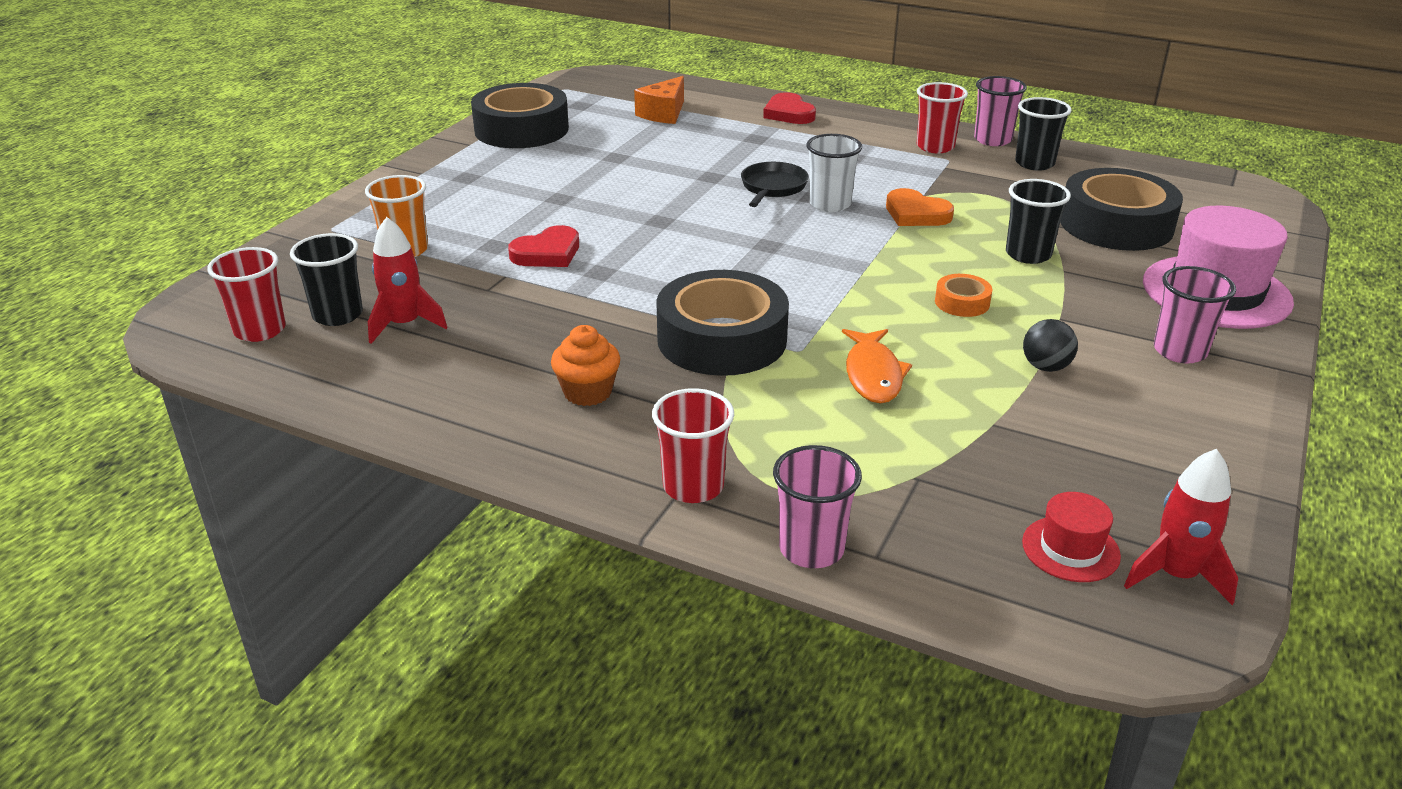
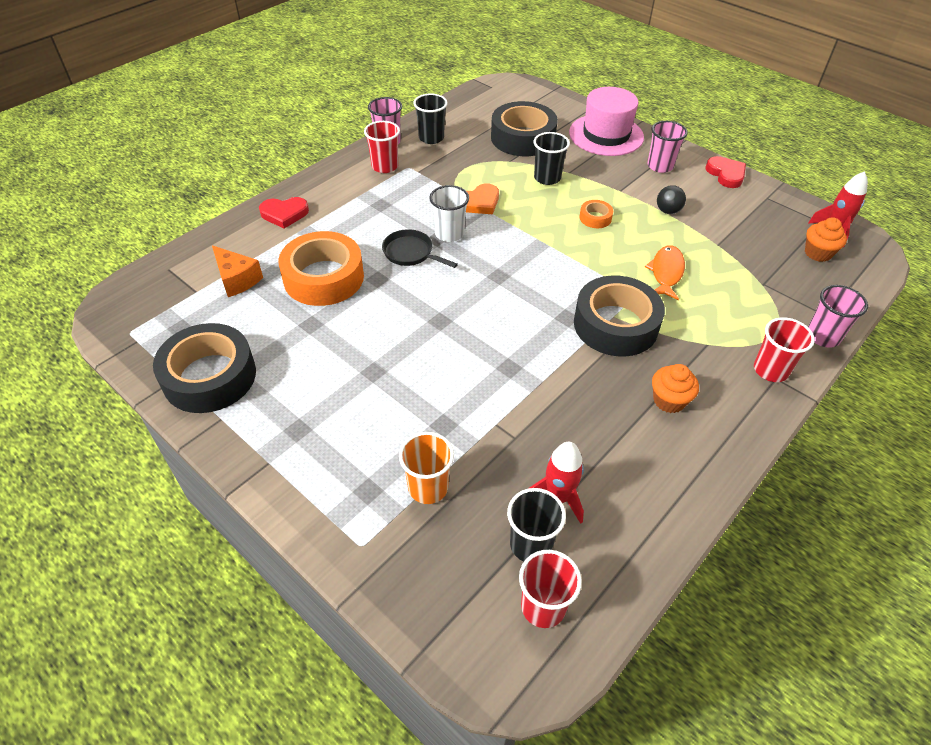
camera: 75 degrees left, 15 degrees up
(547, 253) = (468, 393): red heart -> red heart (726, 174)
(694, 150) = (323, 277): none -> orange tape
(873, 374) = (666, 272): orange fish -> orange fish turned 90 degrees counterclockwise
(1070, 549) = (817, 253): red hat -> orange cupcake

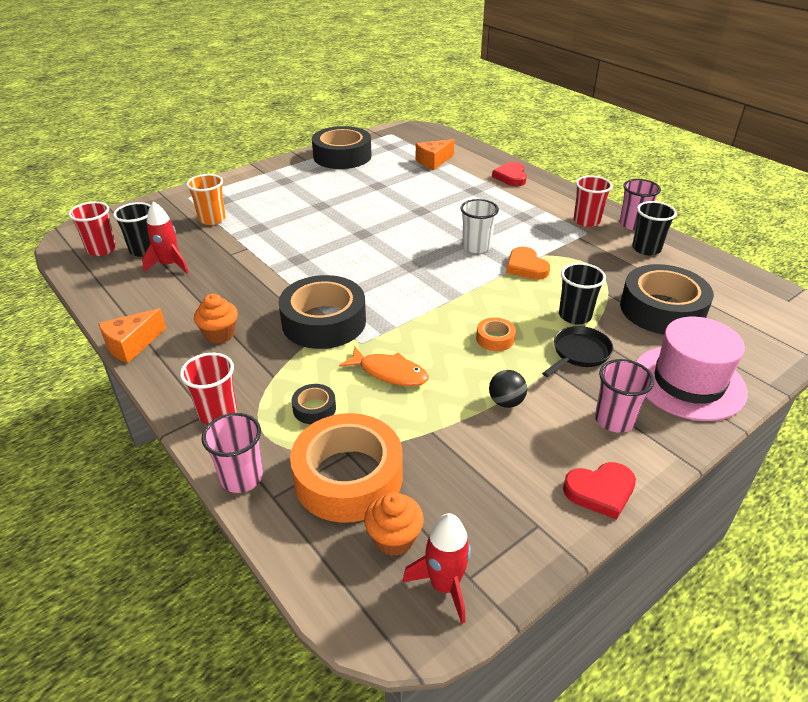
camera: 100 degrees right, 10 degrees down
(323, 277) = (428, 191): orange tape -> orange tape (348, 477)
(411, 253) = (451, 227): black pan -> black pan (579, 353)
(720, 474) = (131, 345): none -> orange cheese
(730, 310) = (314, 408): none -> black tape

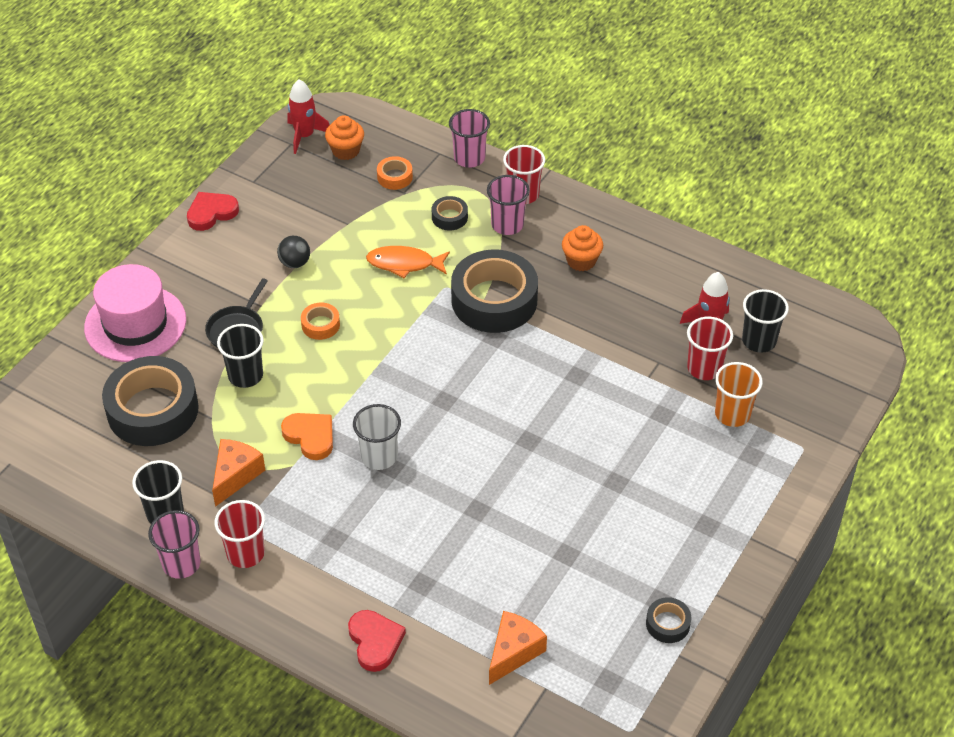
camera: 160 degrees right, 10 degrees up
(101, 249) = (806, 329): red cup -> red cup (704, 368)
(131, 345) = (649, 230): orange cheese -> orange cheese (235, 475)
(342, 156) = (667, 624): black tape -> black tape, size x0.44
(348, 477) = (394, 177): orange tape -> orange tape, size x0.44
(614, 420) = (202, 270): pink cup -> pink cup (507, 225)

